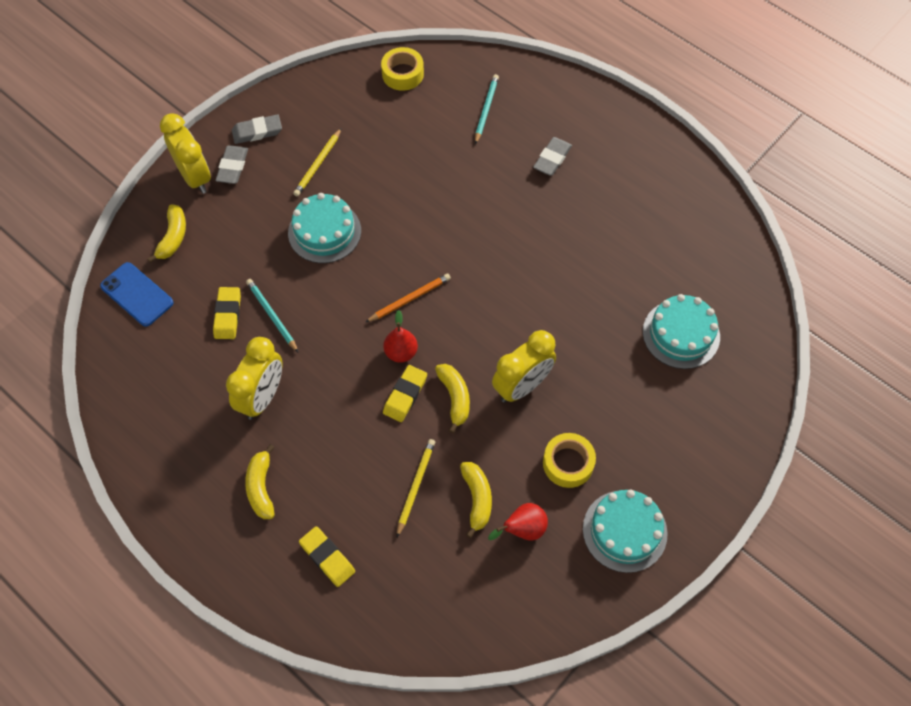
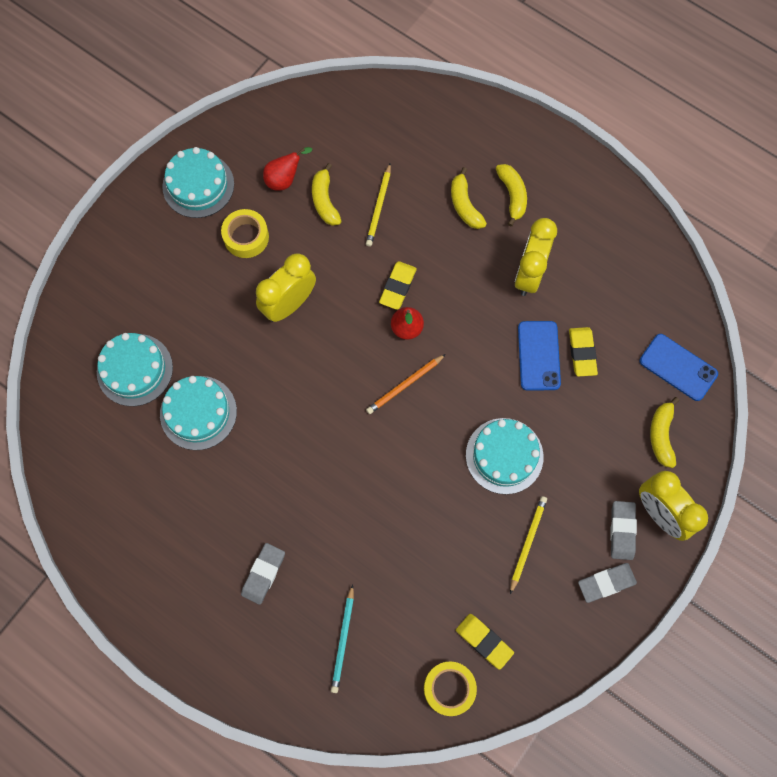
camera: 175 degrees right, 10 degrees up
(272, 316) = (538, 355): turquoise pencil -> blue phone
(327, 557) = (445, 145): yellow eraser -> yellow eraser (484, 641)
(455, 398) = (351, 288): yellow banana -> yellow banana (464, 205)
(614, 290) = (198, 412): none -> turquoise cake

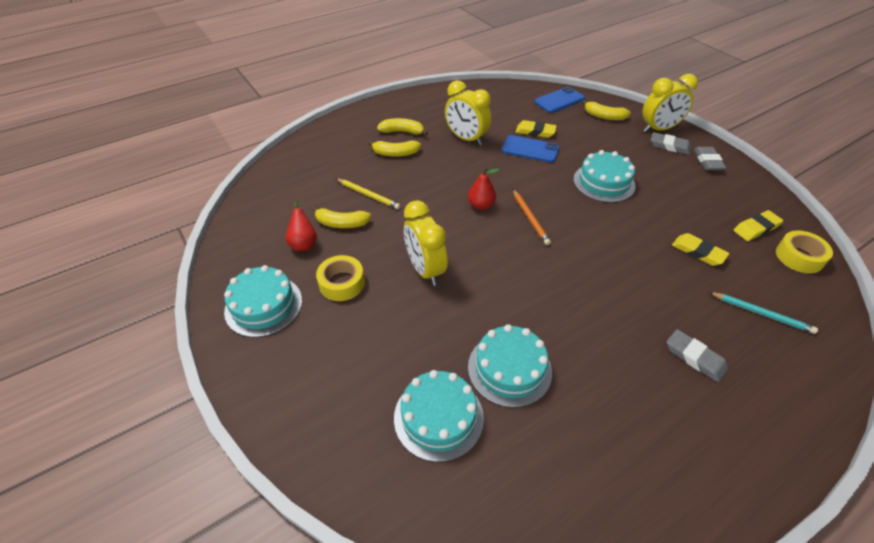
camera: 70 degrees left, 25 degrees down
(398, 287) = (443, 201): yellow eraser -> yellow eraser (698, 252)
(527, 543) = (675, 188): yellow pencil -> none

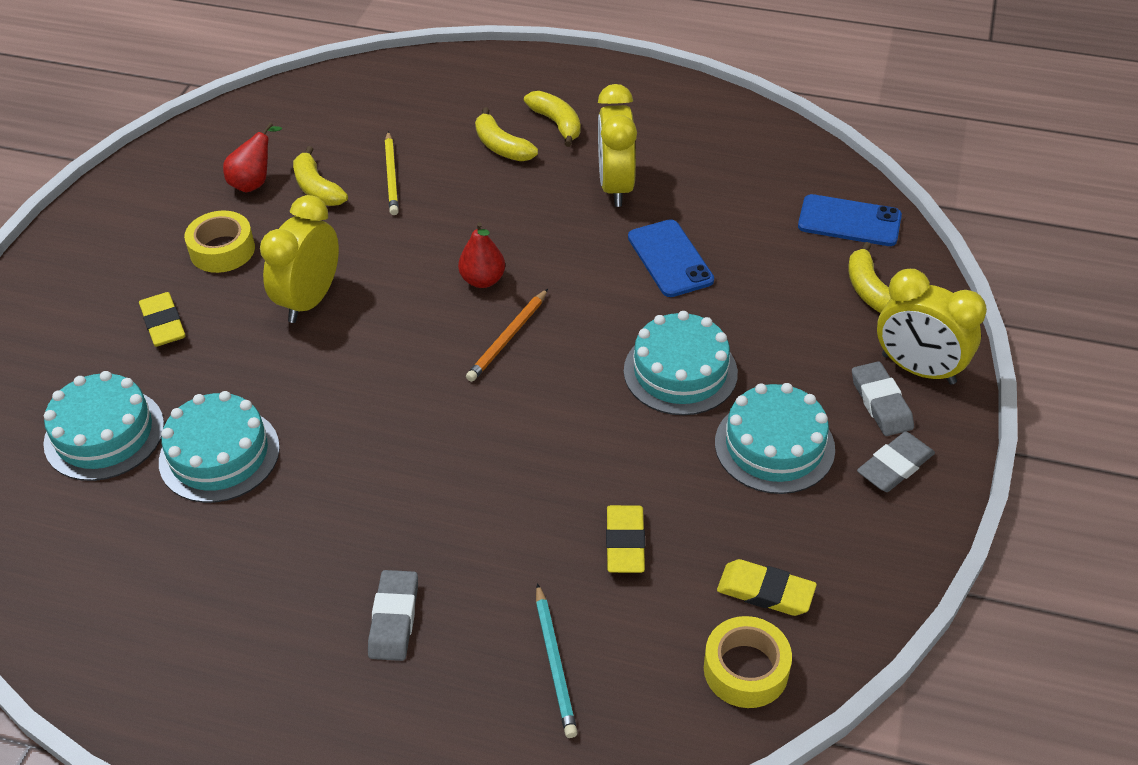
camera: 50 degrees right, 0 degrees up
(263, 305) = (136, 217): turquoise cake -> turquoise cake (774, 446)
(535, 132) = (723, 241): yellow eraser -> yellow eraser (163, 323)

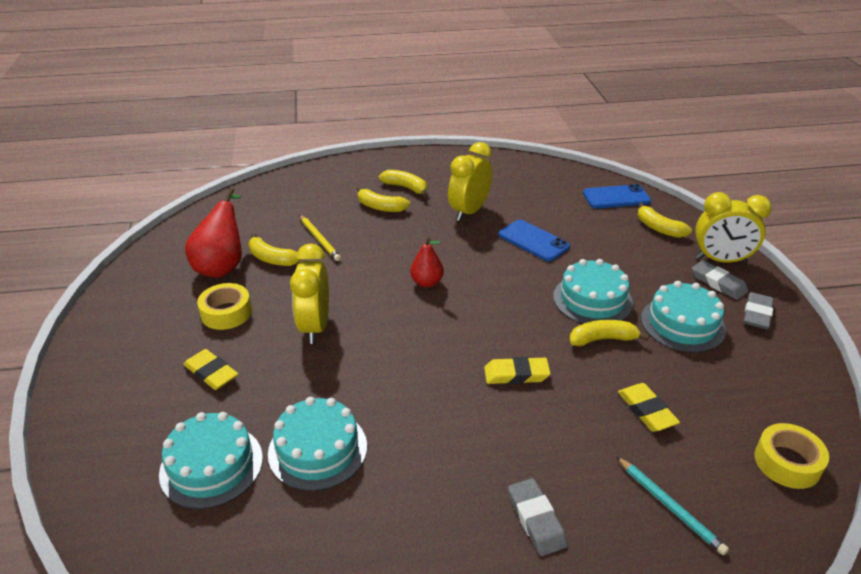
camera: 25 degrees left, 10 degrees down
(254, 182) = (222, 266): red pear -> red pear, size x1.65
(508, 338) = (470, 311): orange pencil -> none
(615, 187) = (469, 211): yellow clock -> yellow clock turned 60 degrees clockwise
(647, 431) = (602, 339): none -> yellow banana
(765, 591) = (754, 410): yellow eraser -> yellow eraser (516, 374)

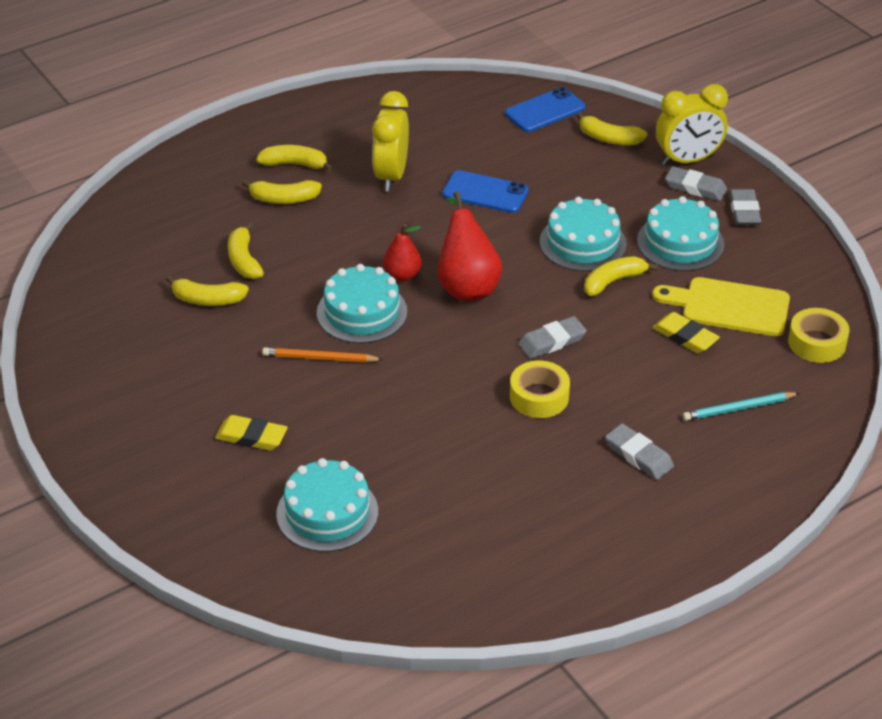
camera: 25 degrees left, 5 degrees up
(222, 266) = (158, 325): red pear -> red pear (467, 286)
(226, 313) = (211, 374): yellow tape -> yellow tape (539, 397)
(315, 327) = (320, 358): yellow clock -> orange pencil
(318, 449) = (414, 467): turquoise cake -> turquoise cake (362, 312)
(319, 239) = (244, 260): yellow pencil -> yellow banana
(516, 374) = (552, 341): yellow eraser -> grey eraser
(669, 506) = (739, 409): turquoise pencil -> turquoise pencil turned 135 degrees clockwise
(705, 396) = (729, 307): none -> yellow cutting board

